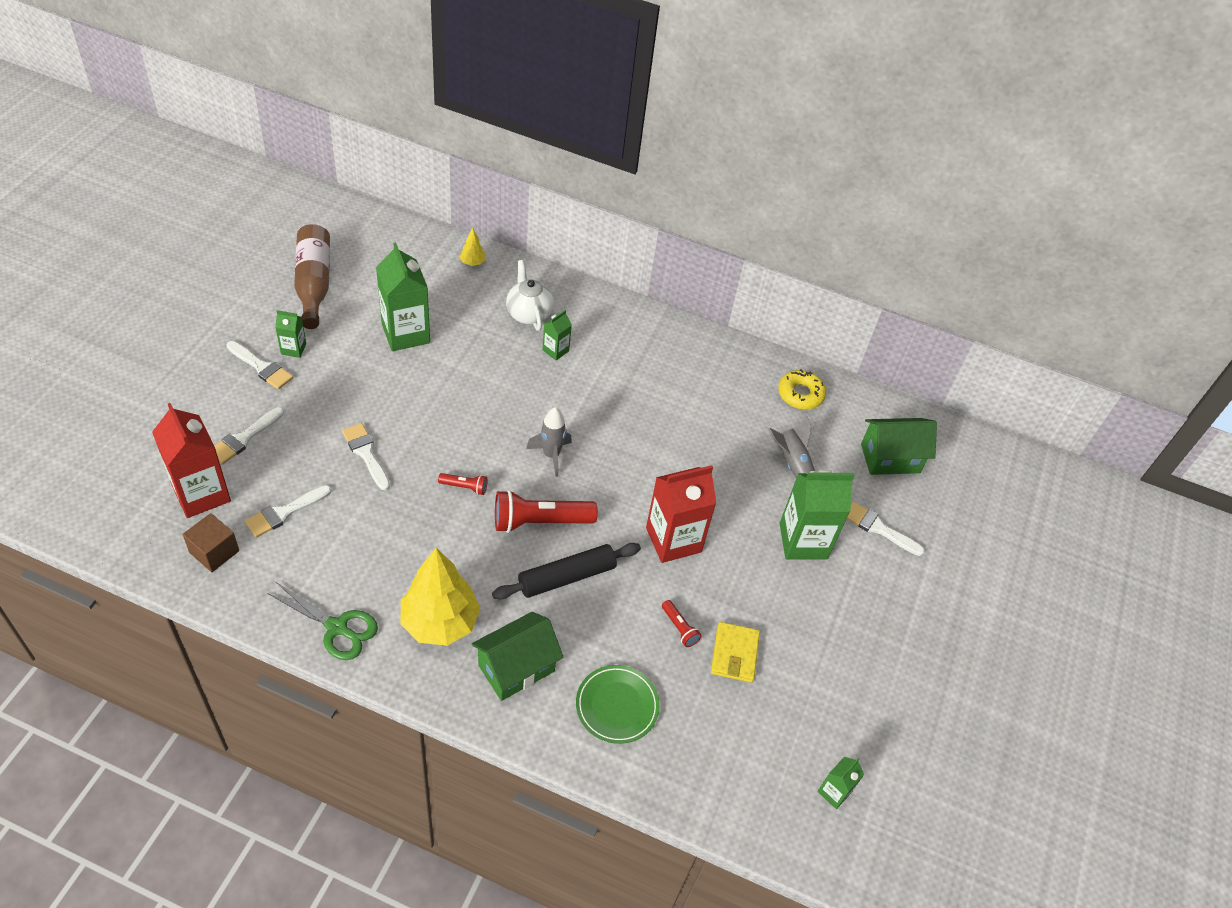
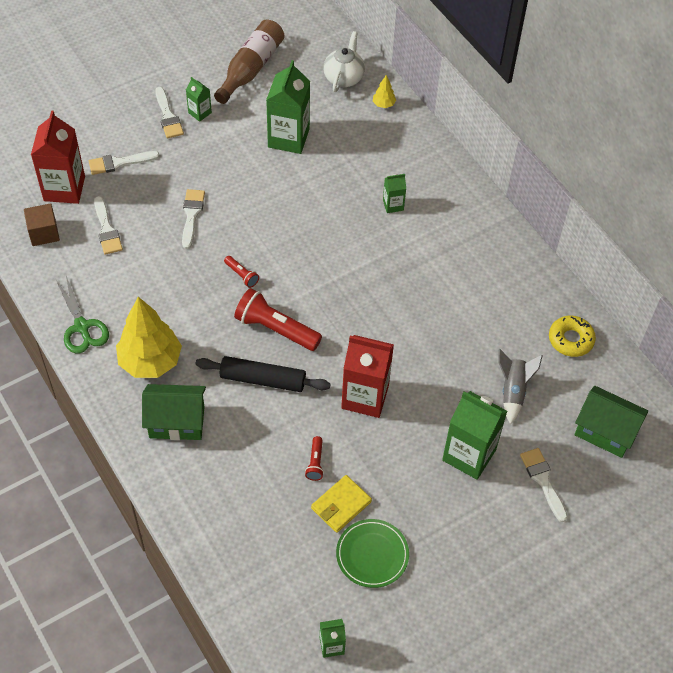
camera: 40 degrees right, 5 degrees up
(284, 512) = (107, 229): white brush -> white brush turned 105 degrees counterclockwise
(529, 313) = (395, 165): white teapot -> white teapot (344, 77)
(551, 455) = (324, 284): grey rocket -> none
(617, 706) = (225, 489): green plate -> green plate (372, 555)

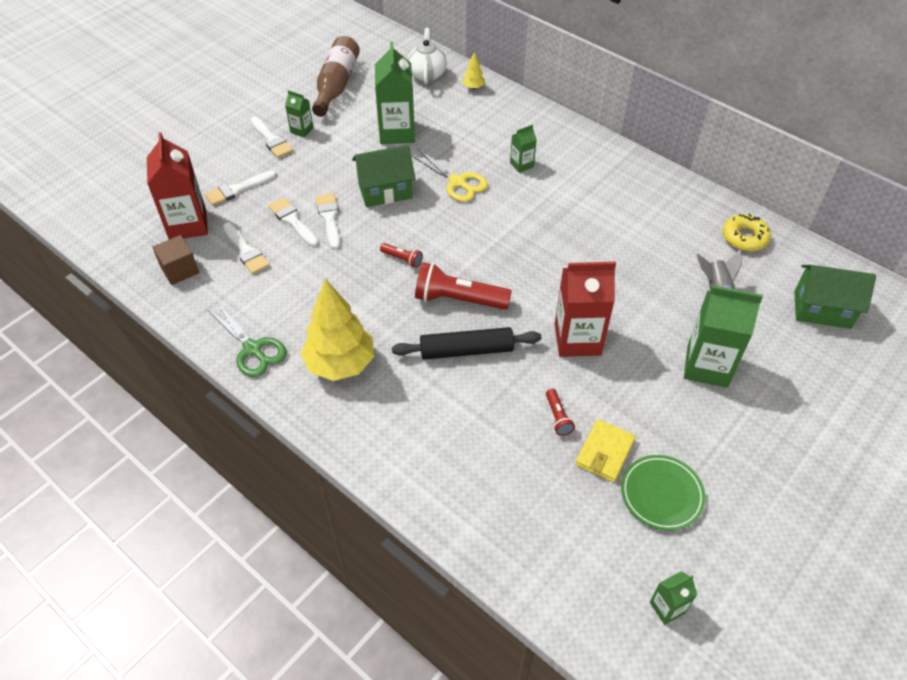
camera: 15 degrees left, 5 degrees down
(177, 422) = (393, 417): green house -> green house (385, 191)
(324, 208) = (457, 182): none -> yellow scissors
(543, 481) = (791, 370): white brush -> white brush (292, 221)

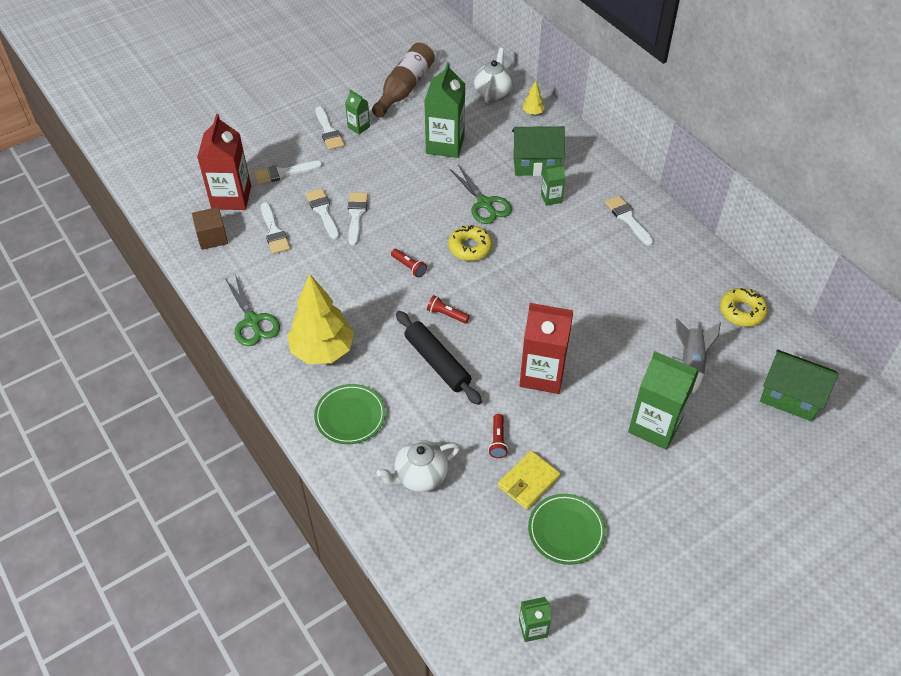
camera: 15 degrees right, 0 degrees up
(385, 191) = (415, 199): green house -> green house (536, 164)
(394, 427) = (350, 416): none -> green plate
(457, 182) = (484, 204): yellow scissors -> green scissors
(458, 228) = (470, 247): none -> yellow donut
(458, 299) = (446, 314): red flashlight -> red flashlight, size x0.48
(466, 350) = (437, 362): black rolling pin -> black rolling pin turned 45 degrees clockwise
(490, 473) = (420, 476): none -> white teapot
(603, 170) = (627, 218): none -> white brush

